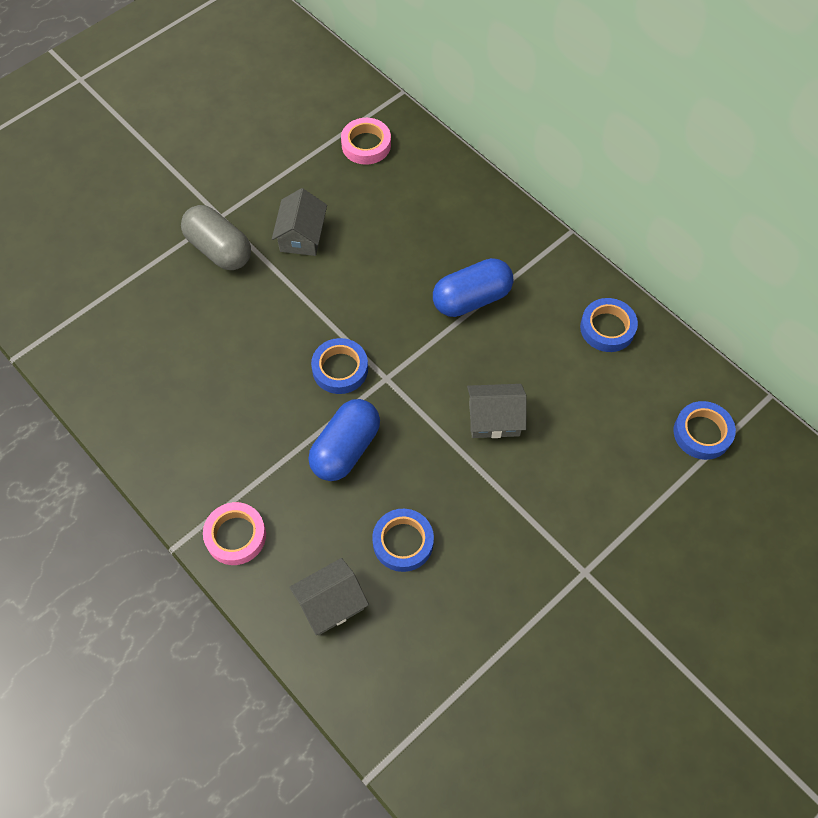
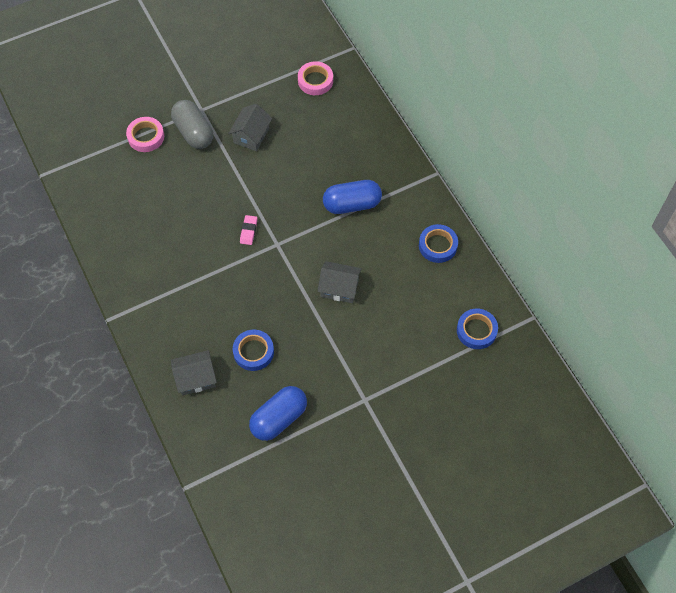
camera: 15 degrees right, 0 degrees up
(235, 536) = (149, 321): pink tape -> pink tape (146, 137)
(340, 369) = (248, 231): blue tape -> pink eraser
(345, 449) = (236, 284): blue capsule -> blue capsule (279, 418)

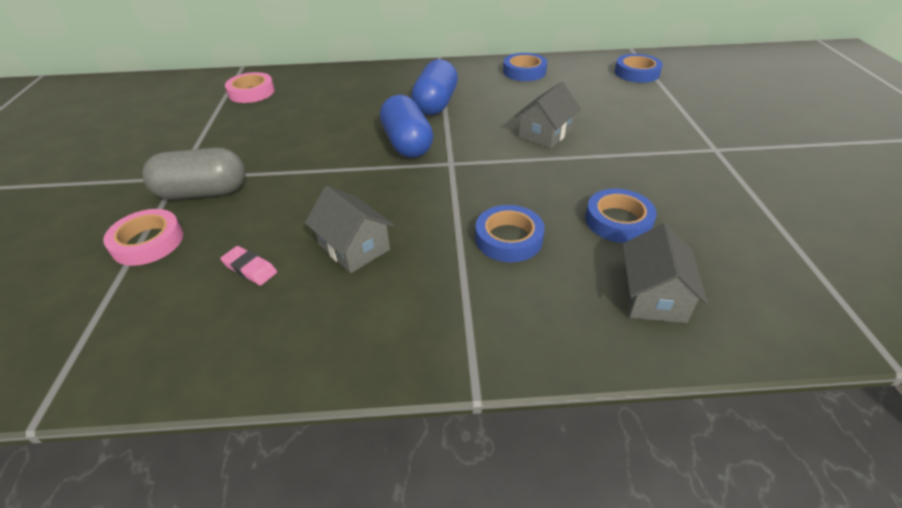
camera: 65 degrees left, 20 degrees down
(214, 300) = (508, 238): none -> blue tape
(248, 231) = (412, 181): pink eraser -> pink eraser (250, 268)
(251, 135) = (269, 147): grey house -> grey house (354, 247)
(279, 418) = (742, 222): blue capsule -> blue capsule (407, 143)

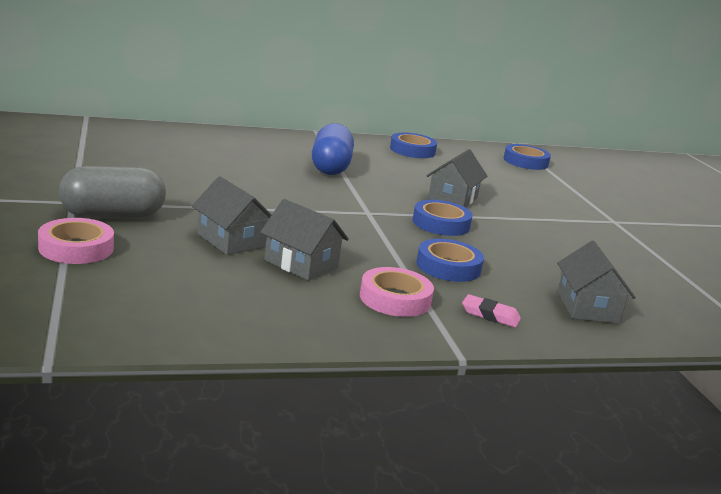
camera: 15 degrees left, 20 degrees down
(250, 268) = (202, 272): pink eraser -> pink eraser (490, 315)
(251, 92) = (113, 139): pink tape -> pink tape (395, 299)
(298, 217) = (231, 240): none -> grey house
(407, 143) = (316, 195): blue capsule -> none
(618, 221) = (543, 261): blue tape -> blue tape (441, 224)

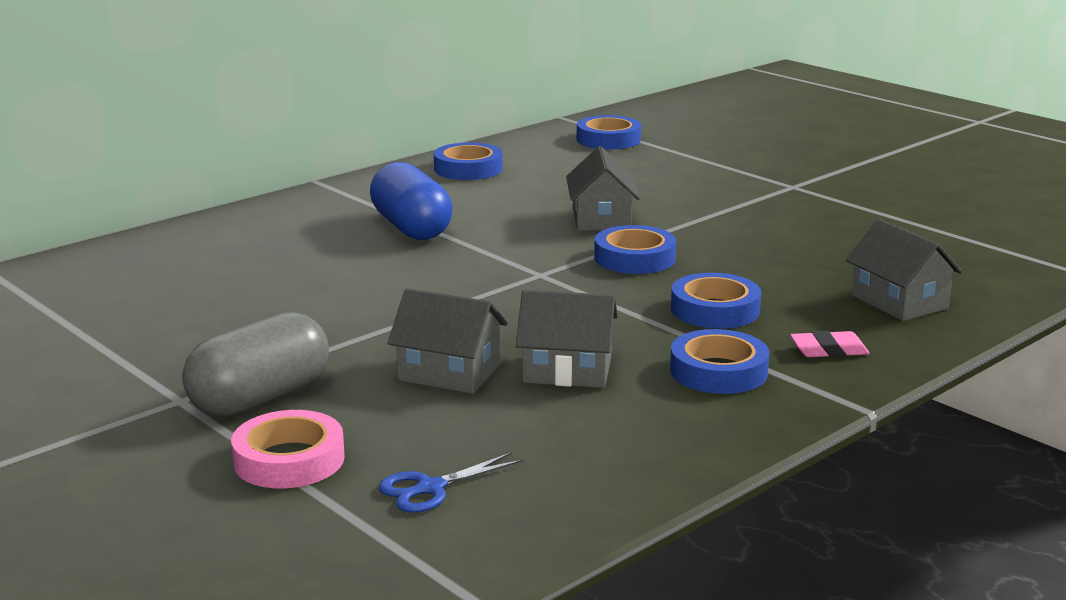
camera: 25 degrees left, 0 degrees up
(123, 290) = (431, 488): none -> blue scissors
(395, 299) = (718, 371): pink tape -> blue tape

